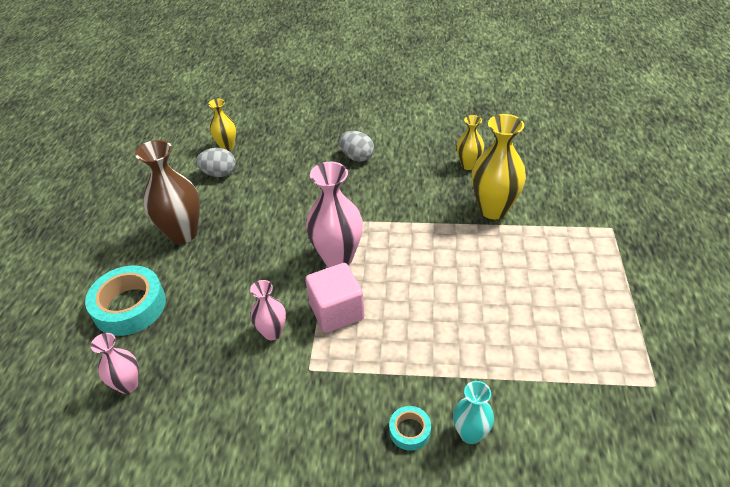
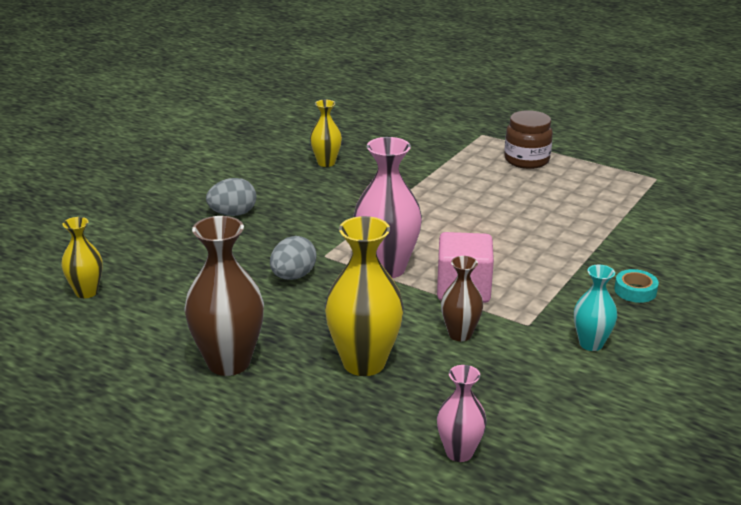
camera: 65 degrees left, 15 degrees down
(129, 306) = (325, 430): turquoise tape -> none
(219, 173) = (138, 310): grey egg -> grey egg (293, 276)
(272, 332) = (460, 334): pink vase -> brown vase
(470, 434) = (655, 264): turquoise vase -> turquoise vase (591, 344)
(493, 209) = (404, 172): yellow vase -> yellow vase (364, 363)
(591, 274) = (526, 160): none -> brown jar

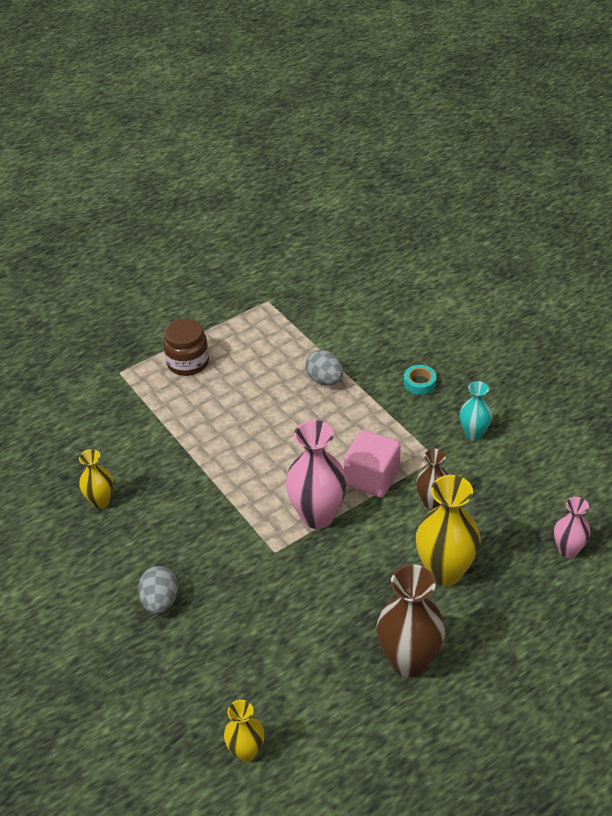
camera: 65 degrees left, 15 degrees up
(293, 276) = (298, 583): grey egg -> grey egg (325, 380)

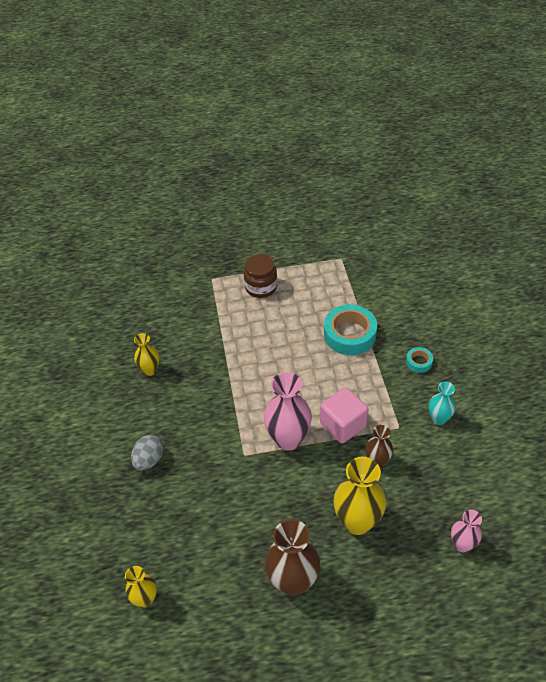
camera: 25 degrees right, 5 degrees up
(325, 380) = (349, 334): grey egg -> turquoise tape

